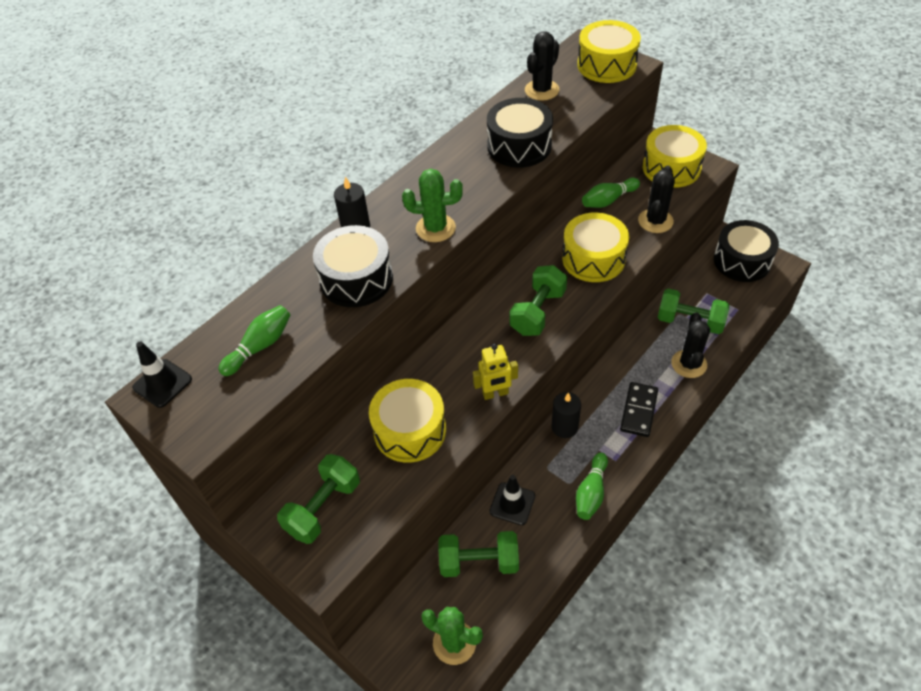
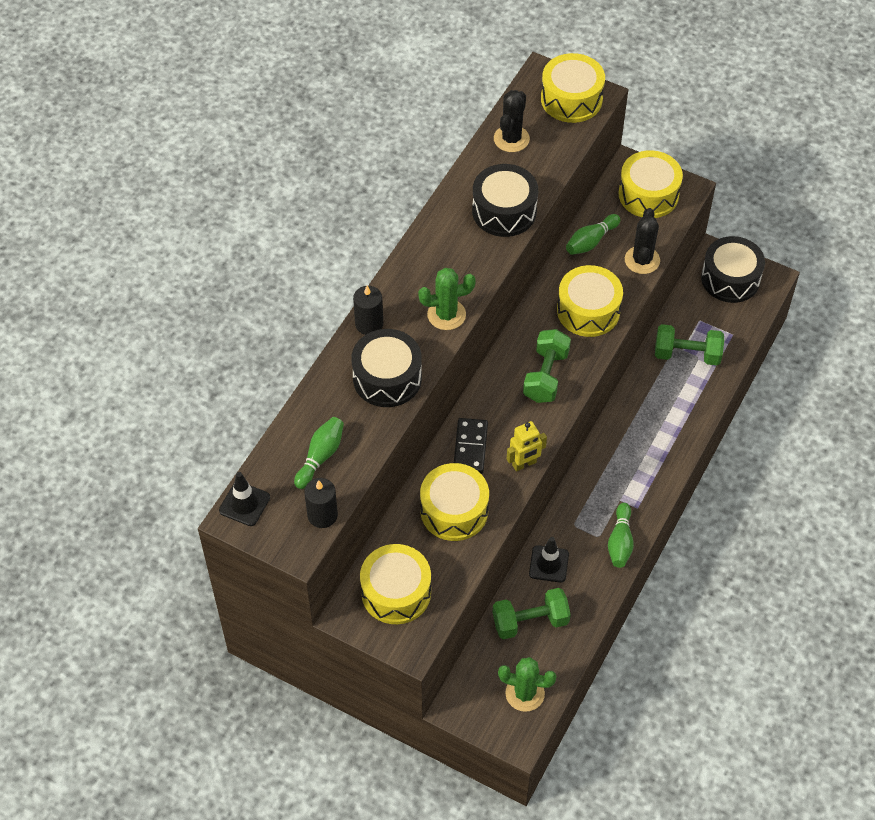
camera: 15 degrees left, 5 degrees up
(323, 508) = (396, 592): green dumbbell -> yellow drum
(564, 427) = (583, 482): black candle -> black candle (322, 515)
(638, 411) = (651, 455): black domino -> black domino (470, 447)
(689, 364) = (692, 400): black cactus -> none

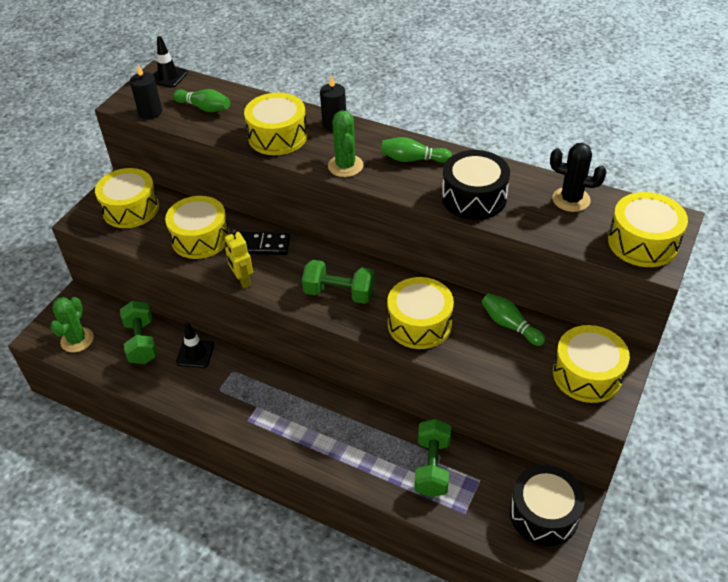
camera: 90 degrees right, 10 degrees down
(387, 378) = (278, 136): black drum -> yellow drum
(620, 542) = (212, 406): green bowling pin -> green bowling pin (413, 159)
(642, 260) = (492, 368): black cactus -> none

